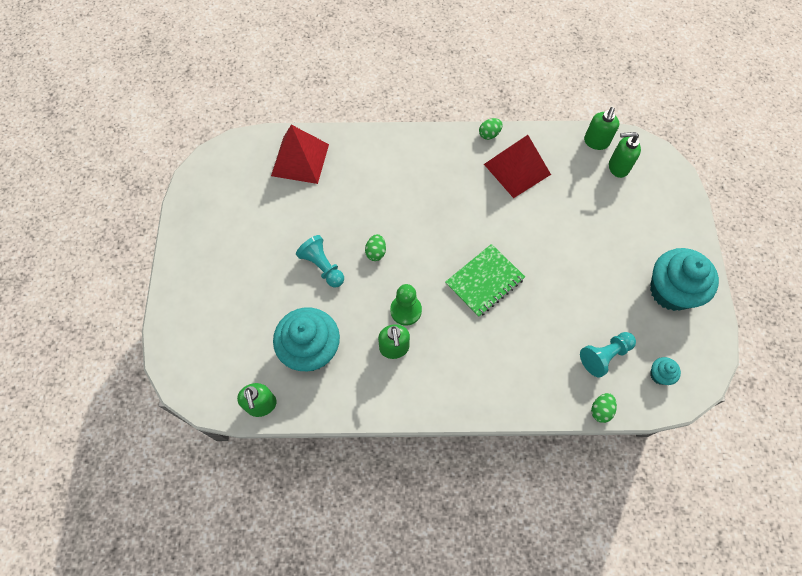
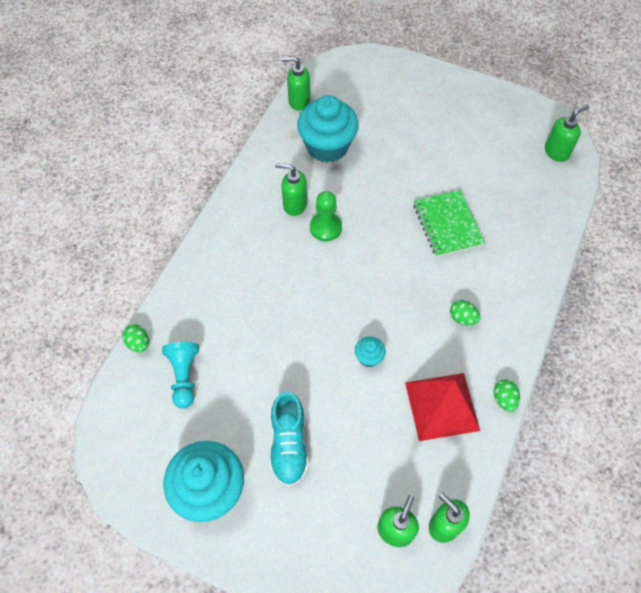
camera: 115 degrees right, 5 degrees down
(237, 160) = (557, 152): none -> green soap dispenser
(300, 160) = (537, 202): red pyramid -> none
(322, 266) = (404, 180): turquoise pawn -> none
(376, 252) = (399, 227): green egg -> green egg (462, 318)
(484, 281) = (320, 306): green notebook -> green notebook (447, 224)
(606, 254) = (289, 445): none -> turquoise shoe
(659, 375) = (134, 418): turquoise cupcake -> turquoise cupcake (369, 357)

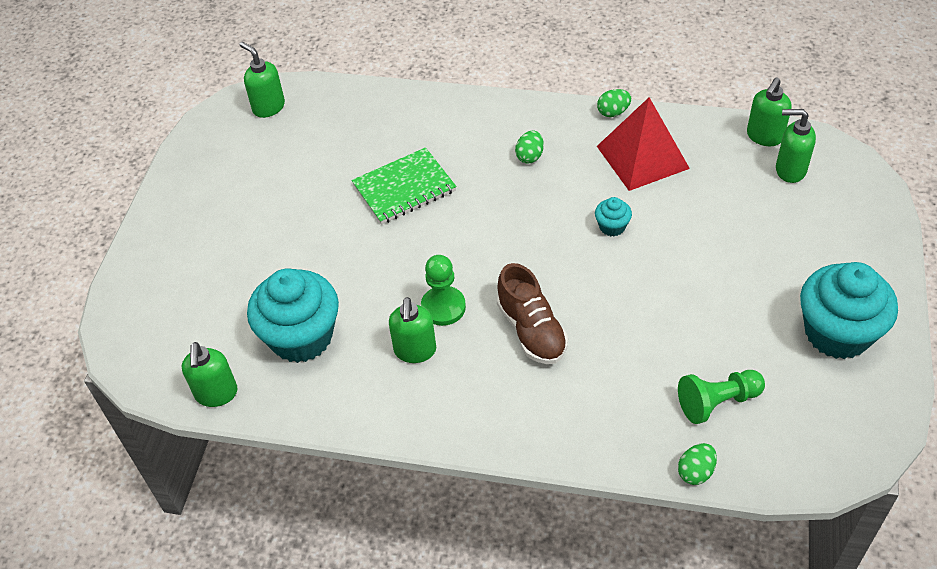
camera: 100 degrees left, 10 degrees down
(184, 376) = (717, 402): turquoise pawn -> green pawn
(287, 276) = (531, 330): none -> brown shoe
(289, 445) = (749, 274): turquoise shoe -> none

